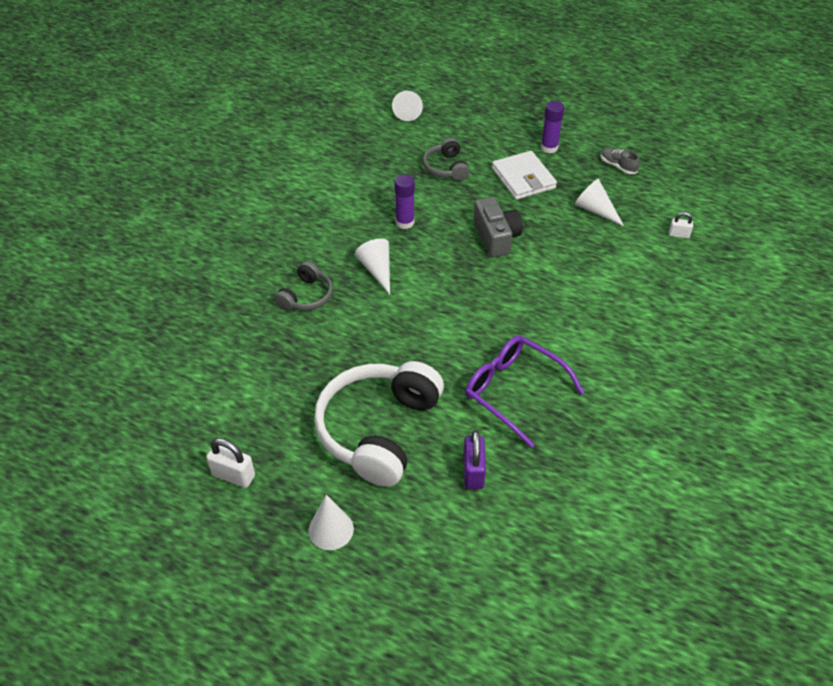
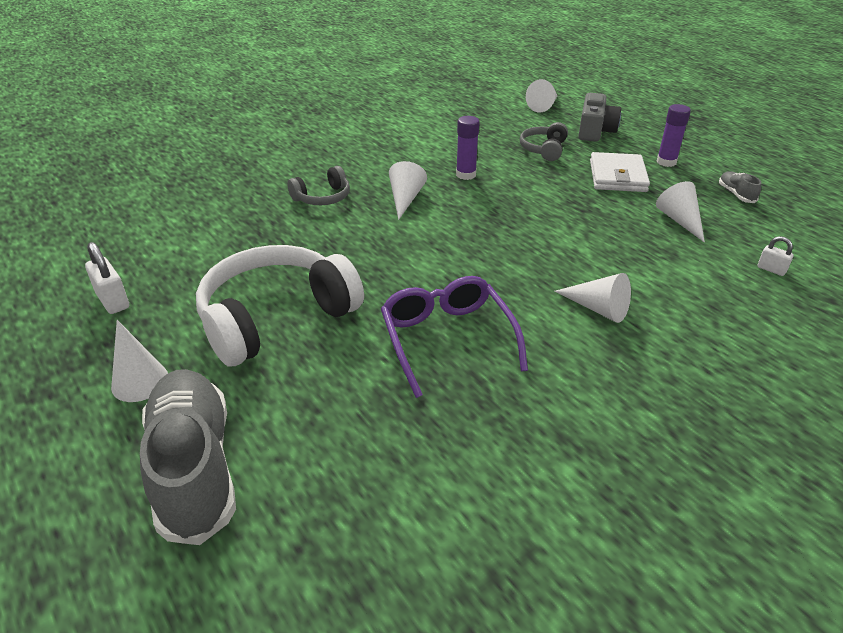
camera: 30 degrees right, 10 degrees down
(433, 568) = (194, 467): none -> grey shoe
(473, 472) = (331, 394): purple padlock -> none
(496, 237) = (548, 210): grey camera -> grey camera (595, 131)
(592, 319) = (598, 308): none -> white cone

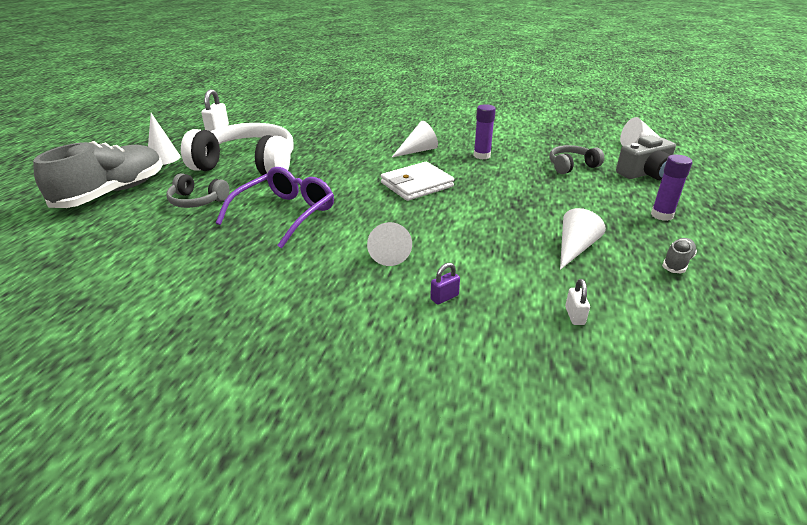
camera: 50 degrees right, 5 degrees down
(322, 197) = (379, 132): grey headphones -> grey headphones (197, 201)
(617, 176) = (591, 203): white wallet -> white wallet (417, 185)
(700, 314) = (444, 297): none -> purple padlock

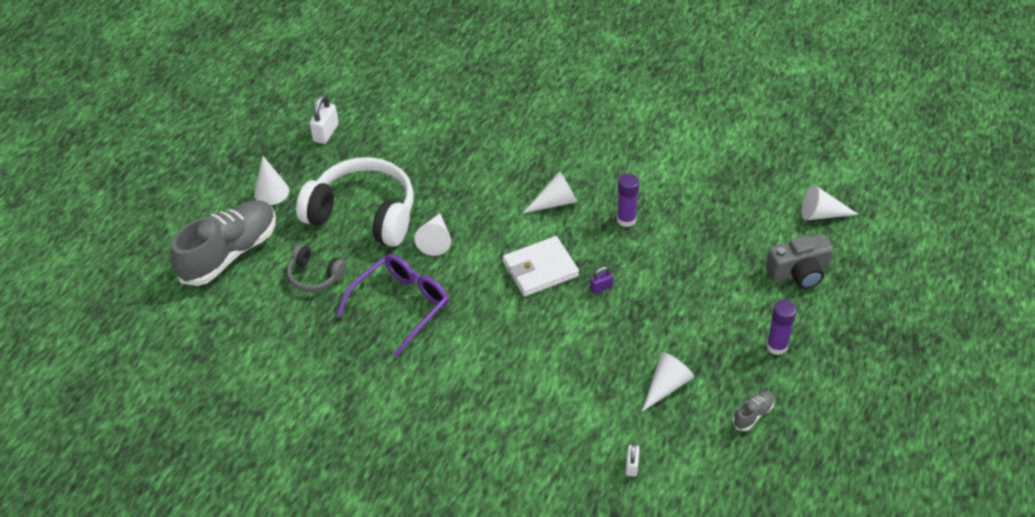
camera: 10 degrees right, 15 degrees up
(389, 252) = (493, 372): white cone -> white cone (435, 240)
(444, 297) = (530, 433): purple padlock -> purple padlock (601, 288)
(571, 166) = (721, 250): grey headphones -> none

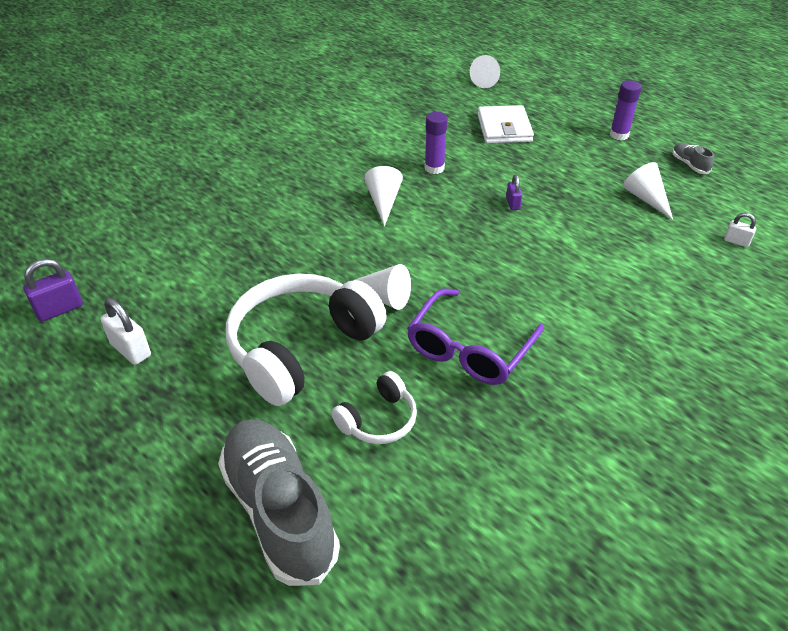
camera: 70 degrees left, 5 degrees down
(271, 192) = (193, 432): white cone -> none
(315, 276) = (378, 420): grey headphones -> white headphones
(346, 83) = (59, 309): none -> purple padlock
(401, 305) = (469, 349): purple glasses -> purple glasses turned 120 degrees counterclockwise
(540, 269) = (469, 234): white wallet -> white wallet (504, 128)
(799, 272) = (544, 105): grey camera -> none

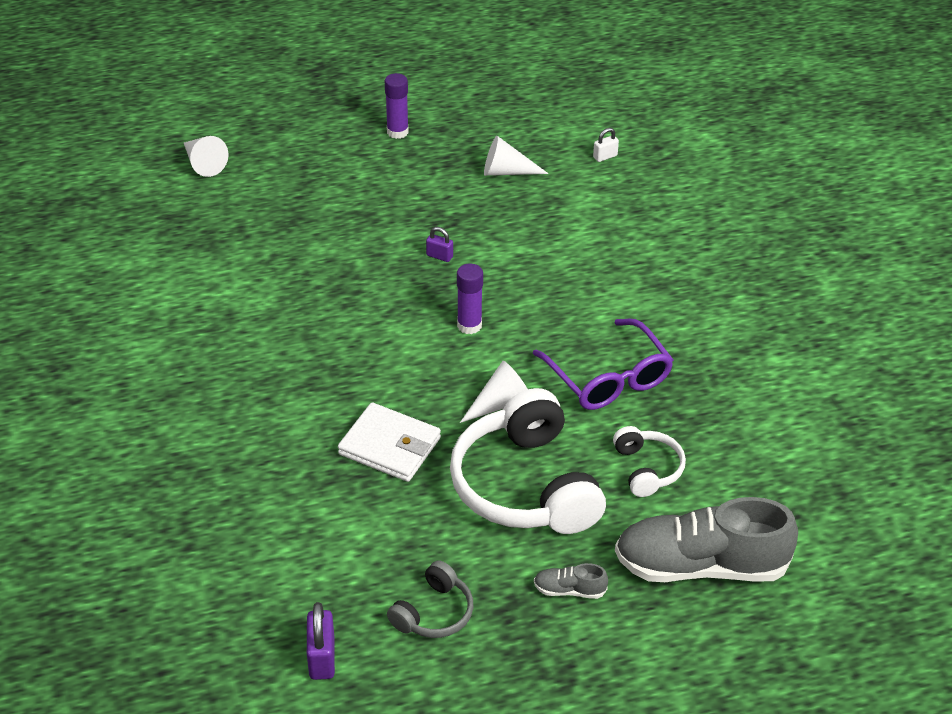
camera: 60 degrees left, 0 degrees up
(131, 350) = (434, 613): white padlock -> grey headphones
(383, 202) = (356, 342): white cone -> none
(434, 168) = (331, 280): purple glue stick -> purple glue stick (469, 325)
(504, 128) = (309, 198): white wallet -> white wallet (390, 446)
(689, 165) = (483, 118): grey shoe -> grey shoe (569, 590)

